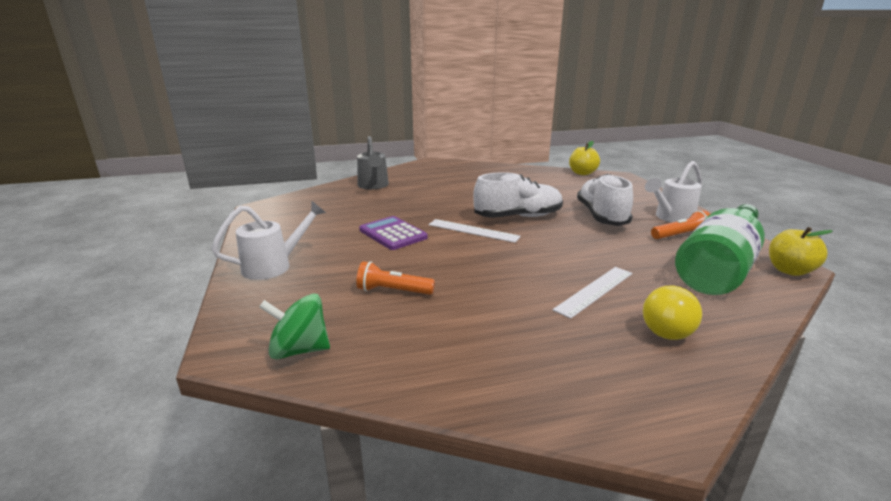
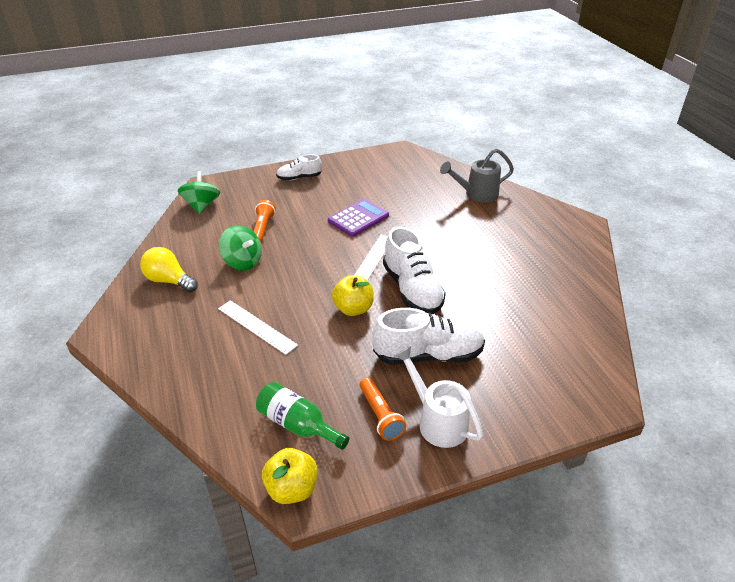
camera: 85 degrees right, 15 degrees up
(273, 266) = (299, 178): white watering can -> white shoe
(468, 304) = (243, 262): none -> green spinning top
(582, 173) = (603, 359): yellow apple -> yellow apple (353, 309)
(669, 328) = (198, 360): yellow light bulb -> yellow light bulb (169, 281)
(719, 268) = (298, 425): green bottle -> green bottle, size x0.55

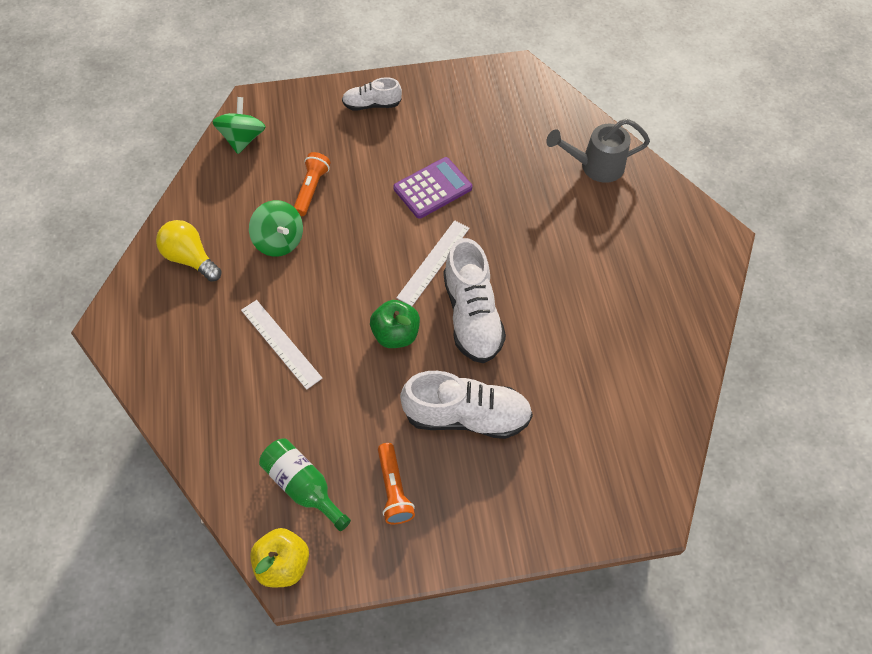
camera: 10 degrees right, 20 degrees up
(353, 309) = (396, 334): yellow apple -> green apple
(437, 421) = (454, 507): white watering can -> none

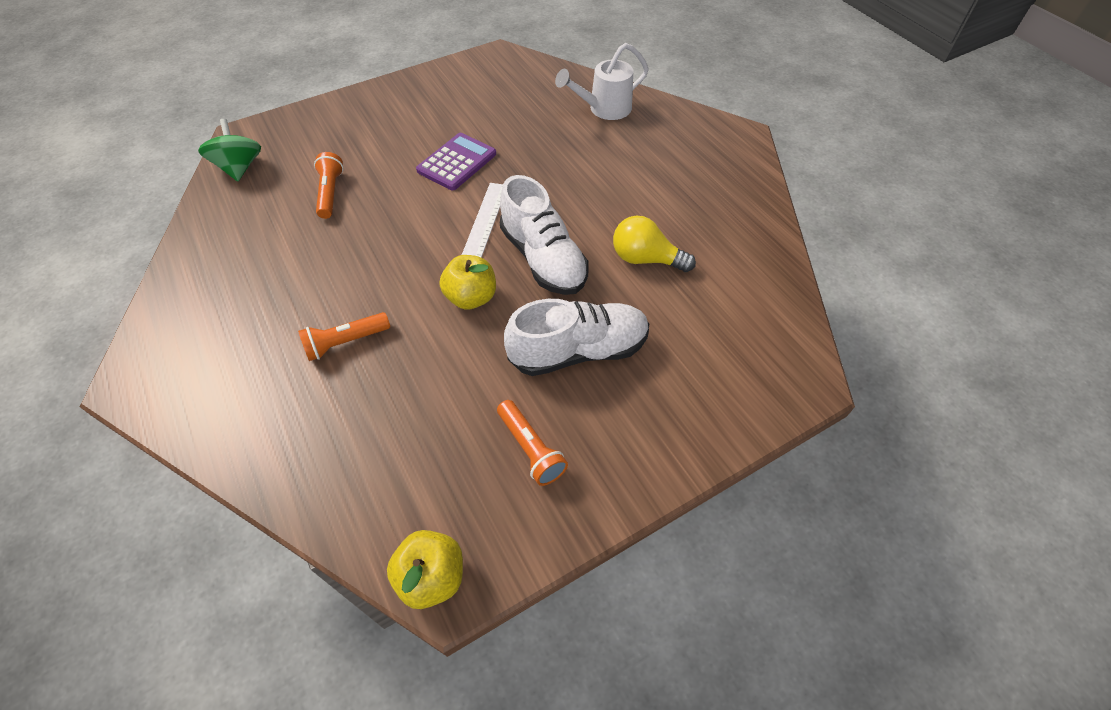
camera: 20 degrees left, 5 degrees down
(191, 258) = (212, 289): yellow light bulb -> yellow light bulb (645, 259)
(279, 241) = (311, 247): green spinning top -> none
(280, 343) = (346, 342): white ruler -> orange flashlight
(303, 486) = (425, 480): green bottle -> none
(372, 105) = (368, 110): white shoe -> none
(396, 334) = (471, 297): green apple -> yellow apple
(595, 166) = (604, 109): grey watering can -> white watering can

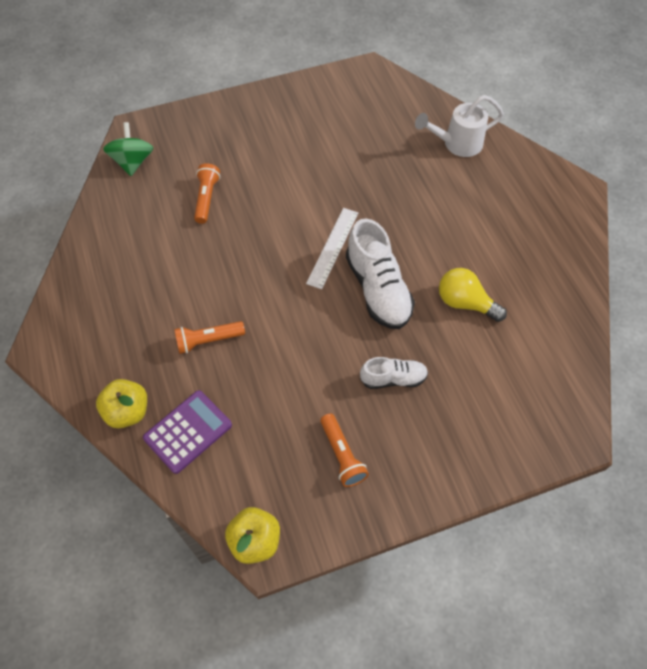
camera: 10 degrees right, 5 degrees up
(457, 162) = (317, 182): purple calculator -> purple calculator (188, 431)
(471, 297) = (313, 316): yellow apple -> yellow apple (127, 412)
(578, 351) = (393, 378): white shoe -> white shoe, size x0.57

